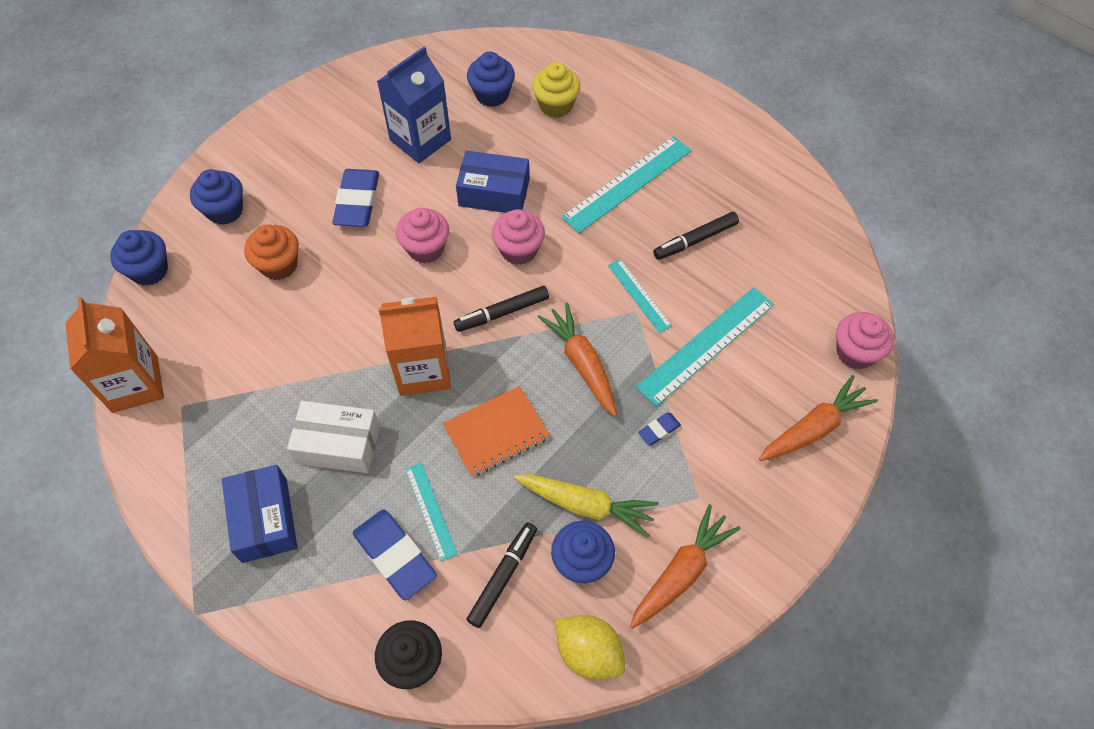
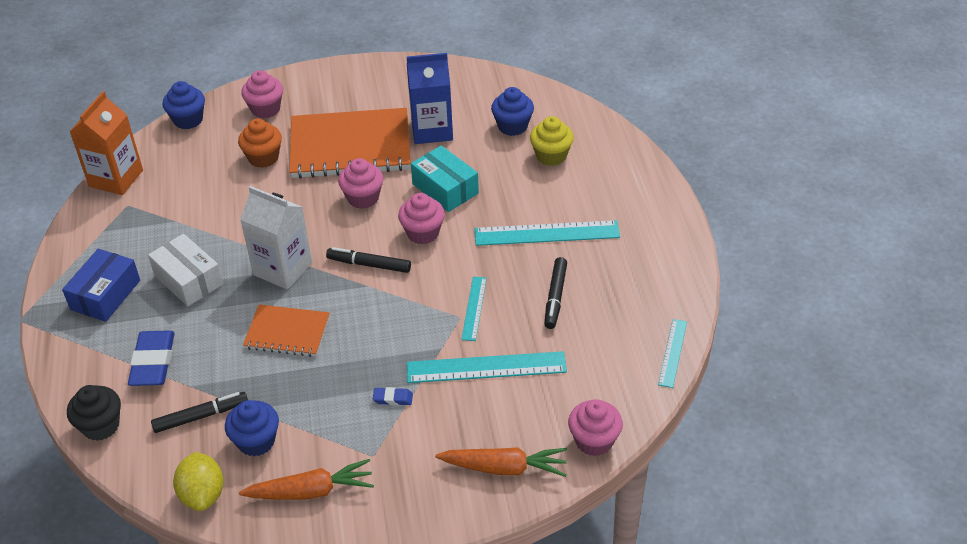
camera: 40 degrees right, 15 degrees down
(225, 210) = (265, 109): blue cupcake -> pink cupcake
(357, 202) = (350, 146): blue eraser -> orange notebook
(423, 370) = (282, 269): orange carton -> white carton
(430, 511) = (200, 351): turquoise ruler -> turquoise ruler (672, 353)
(494, 193) = (445, 188): blue box -> turquoise box
(582, 364) = (387, 326): orange carrot -> none
(585, 505) = (295, 411): yellow carrot -> none
(695, 240) = (555, 297): black marker -> black marker turned 90 degrees counterclockwise

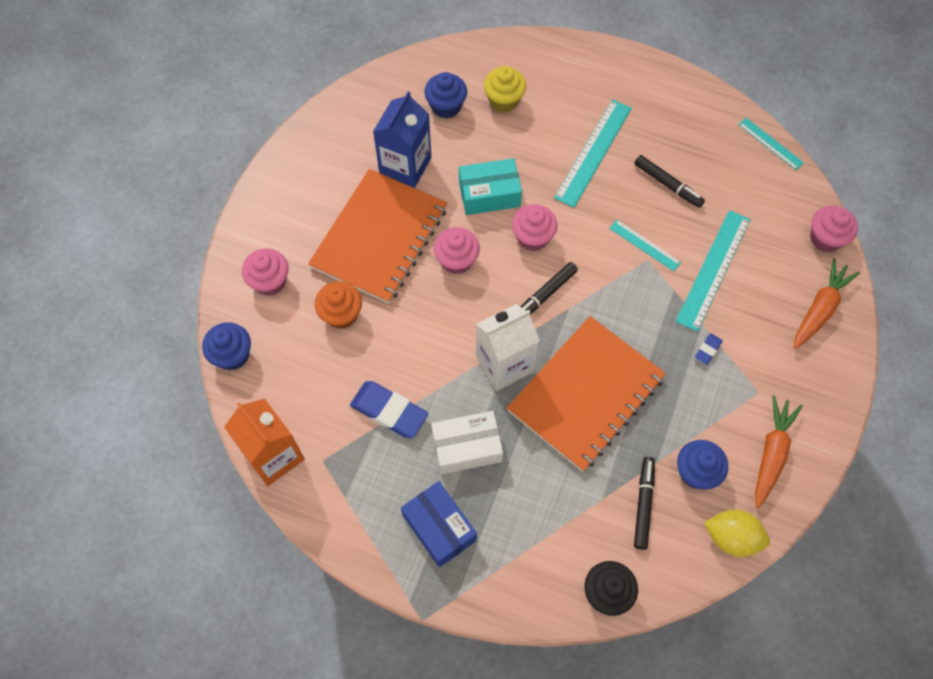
camera: 60 degrees left, 20 degrees up
(153, 362) = (555, 518): blue eraser -> blue eraser (389, 411)
(287, 332) = (586, 394): orange notebook -> orange notebook, size x1.82

